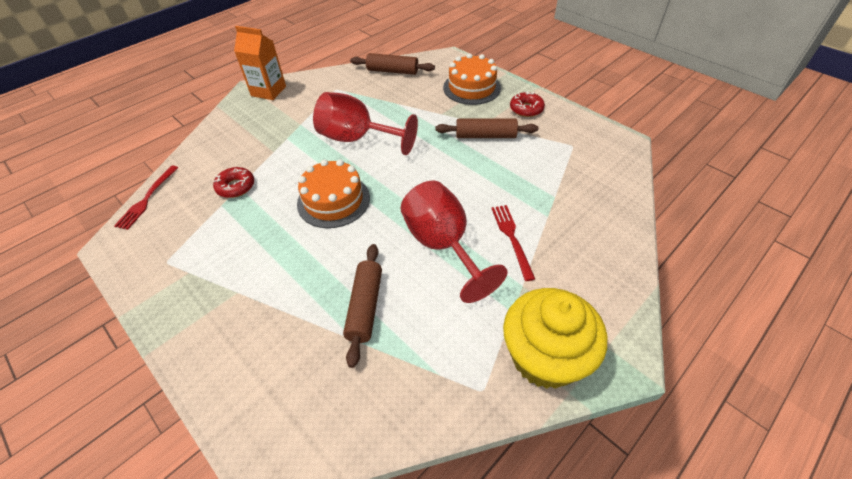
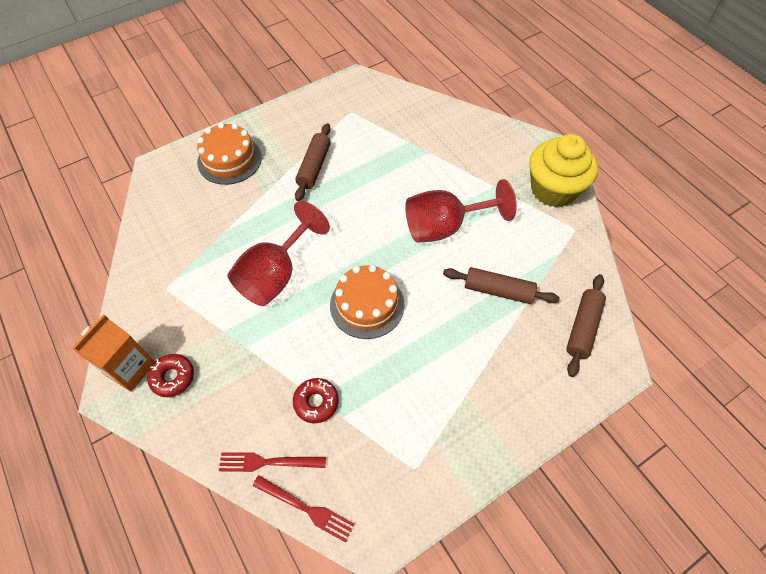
camera: 80 degrees left, 10 degrees up
(392, 71) = (158, 225): brown rolling pin -> brown rolling pin (582, 328)
(512, 238) = (446, 180): red fork -> red fork (268, 462)
(526, 109) = (286, 127): red donut -> red donut (173, 377)

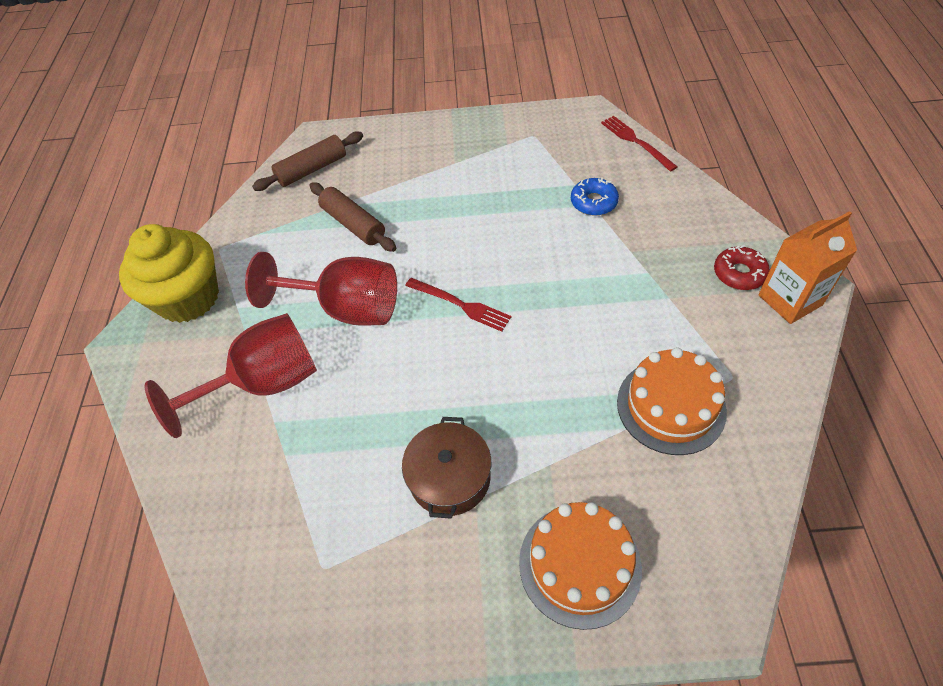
camera: 145 degrees left, 5 degrees down
(268, 462) = (657, 178): red fork -> red fork (460, 305)
(276, 275) = (582, 336): red goblet -> red goblet (264, 383)
(314, 167) = (449, 477): brown rolling pin -> brown pot
(316, 402) = (593, 202): red donut -> blue donut
(367, 305) = (494, 262): orange cake -> orange cake (671, 406)

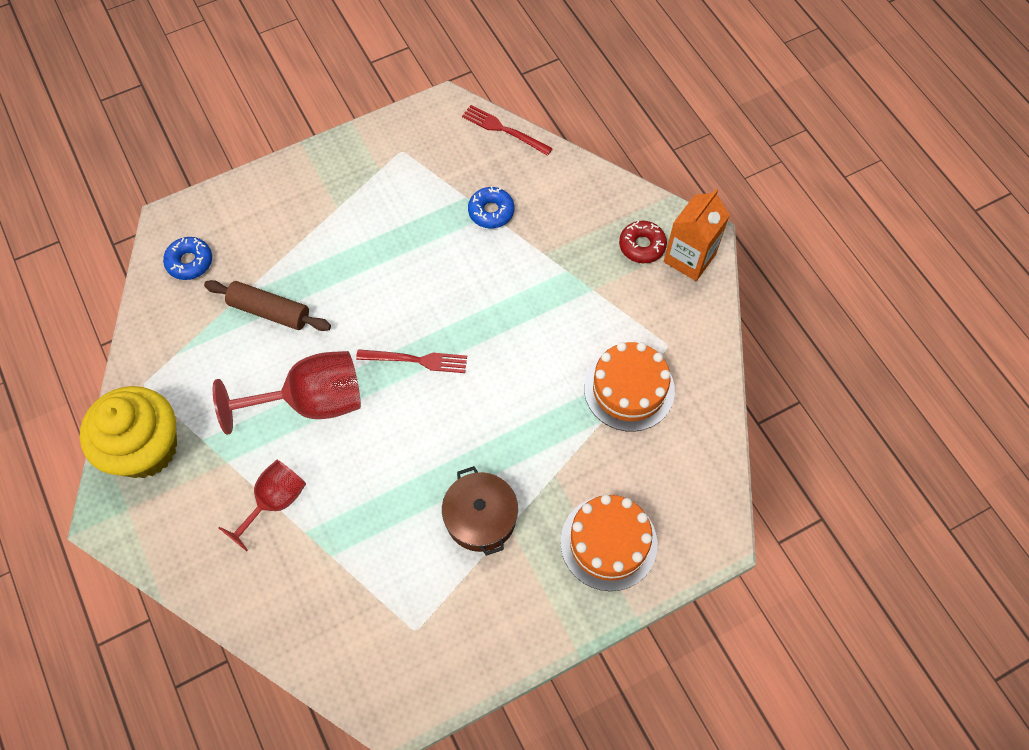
camera: 30 degrees left, 10 degrees up
(264, 383) = (274, 502): red goblet -> red goblet, size x0.63
(312, 169) = (190, 262): brown rolling pin -> blue donut

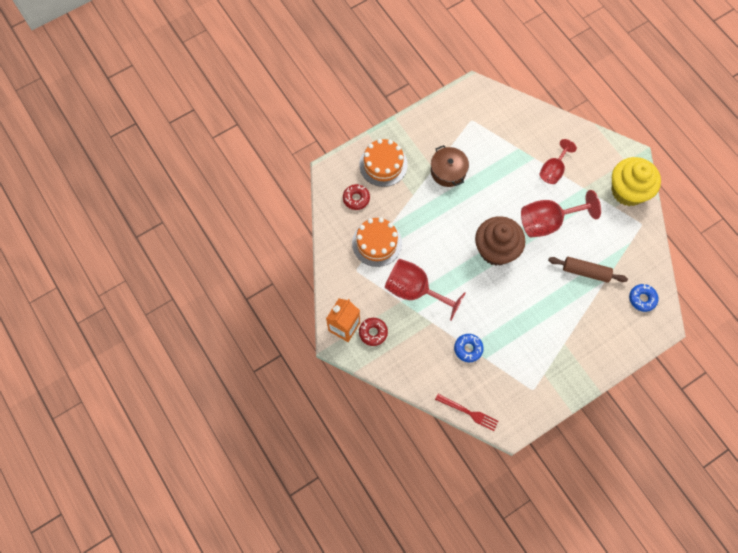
camera: 175 degrees right, 5 degrees up
(416, 360) = (496, 250): red fork -> brown cupcake
(568, 304) = (414, 290): none -> red goblet
(664, 476) = (356, 198): none -> red donut

